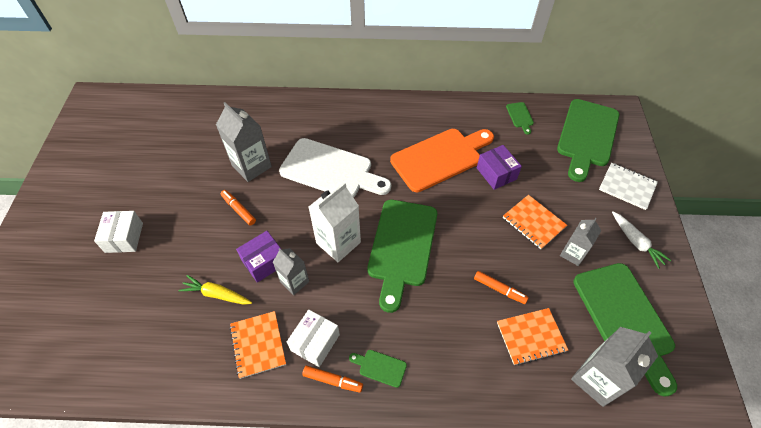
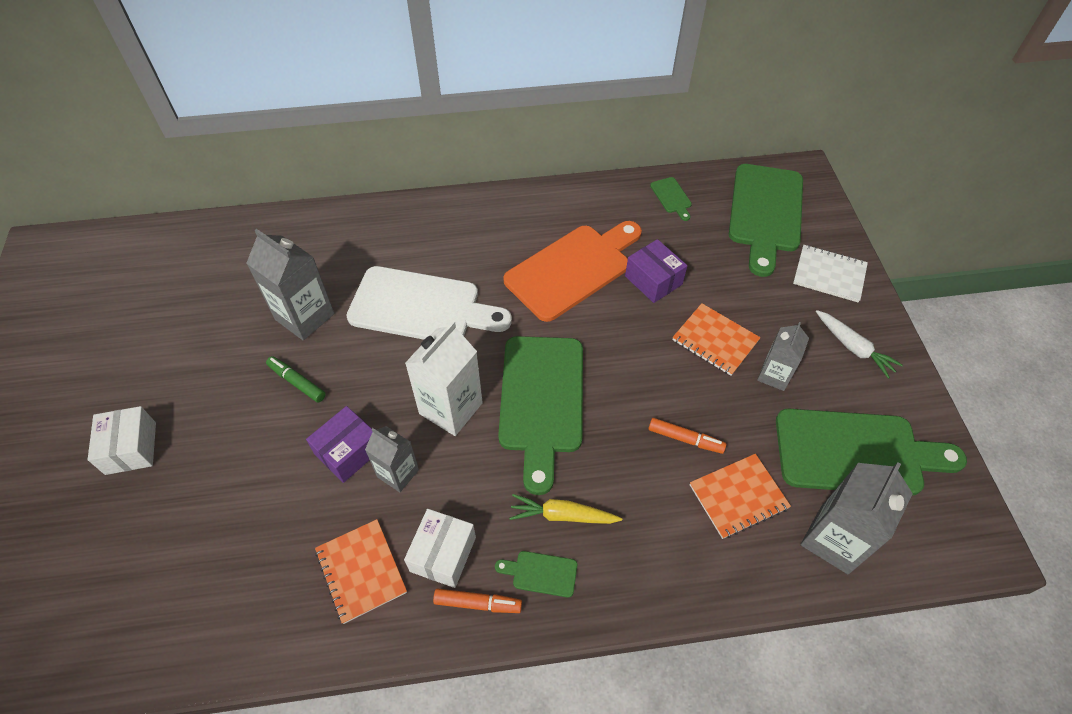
camera: 10 degrees left, 0 degrees up
(217, 294) = (287, 509): yellow carrot -> yellow carrot (562, 515)
(238, 209) = (297, 382): orange marker -> green marker
(624, 319) = (856, 452): green cutting board -> green cutting board turned 60 degrees counterclockwise

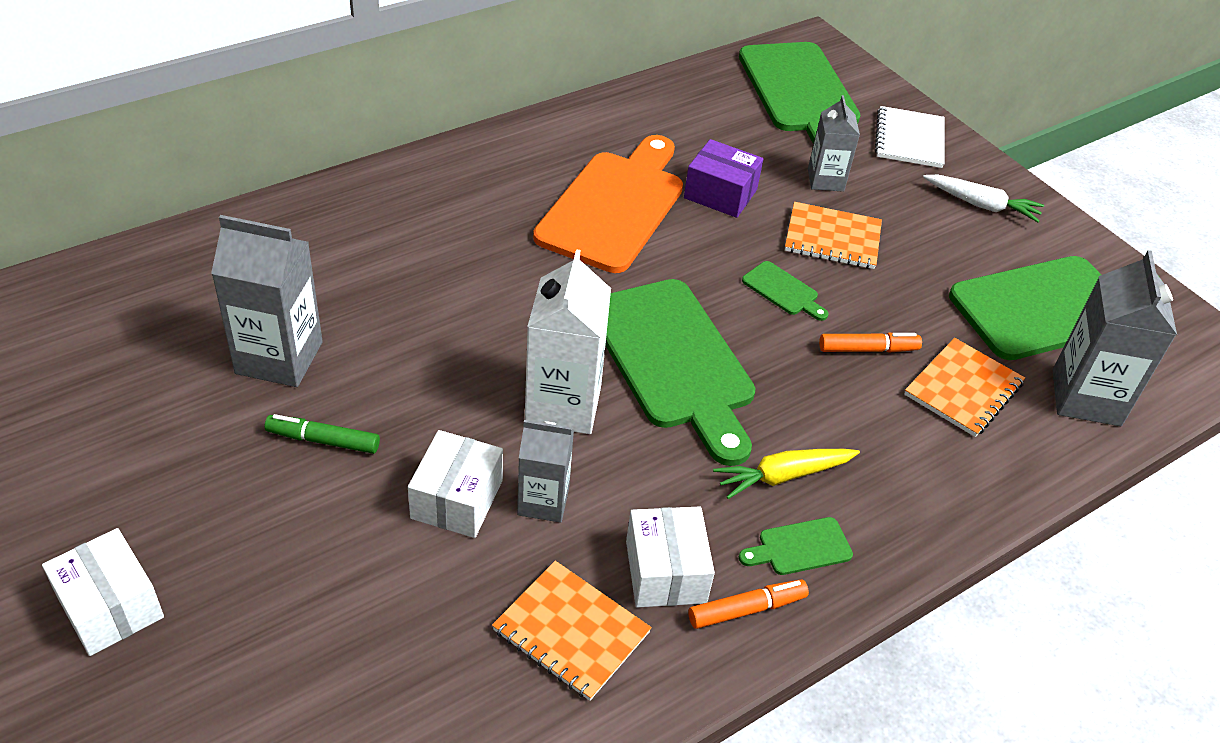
camera: 30 degrees left, 10 degrees down
(348, 451) = (457, 499): purple box -> white box
(421, 307) = (443, 300): white cutting board -> none
(671, 197) = (682, 101): green cutting board -> green cutting board (783, 291)
(774, 375) = (919, 255): grey carton -> grey carton (825, 180)
(829, 275) = (909, 139): white notebook -> white notebook turned 75 degrees counterclockwise

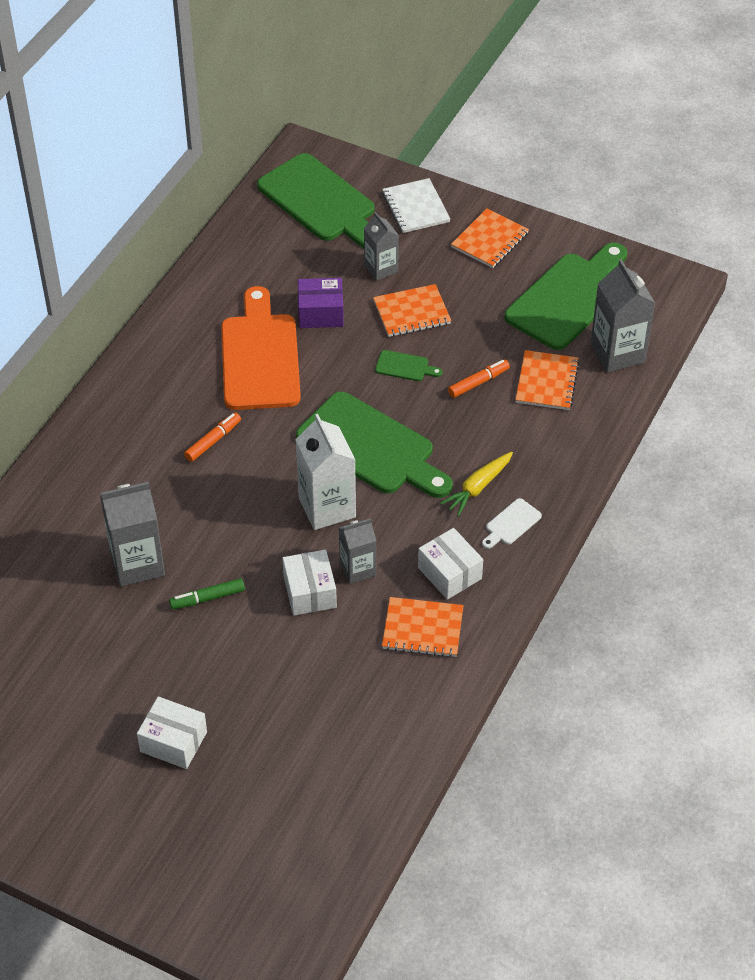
camera: 25 degrees left, 5 degrees up
(746, 609) = (504, 571): orange marker -> orange marker (213, 441)
(800, 547) = (511, 524): green cutting board -> white cutting board
(981, 205) = (489, 240): white carrot -> orange notebook

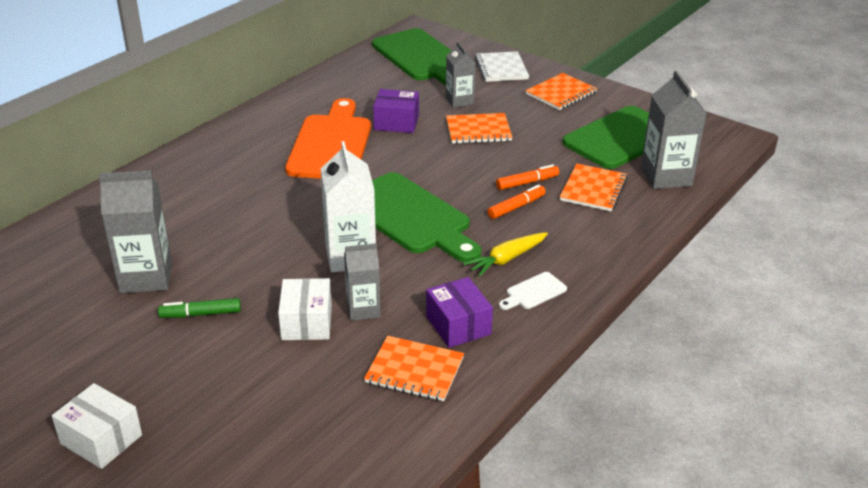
camera: 10 degrees right, 15 degrees down
(213, 441) = (263, 195): orange marker -> orange marker (516, 207)
(405, 367) = (461, 165): green cutting board -> none
(449, 573) = (458, 325): white box -> purple box

